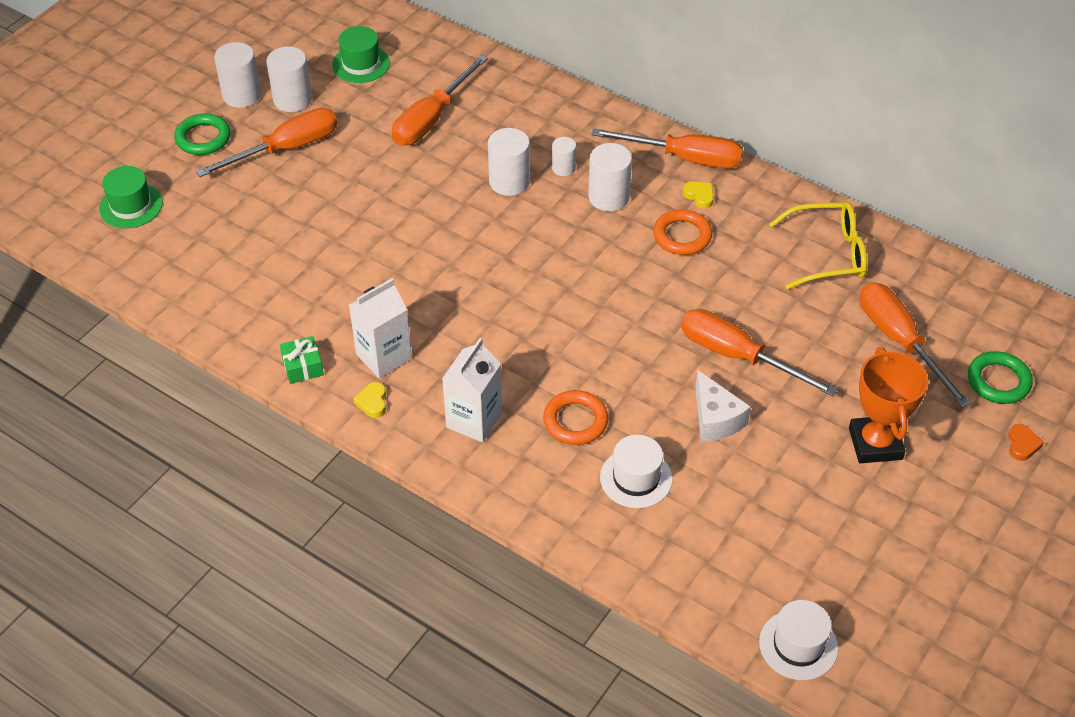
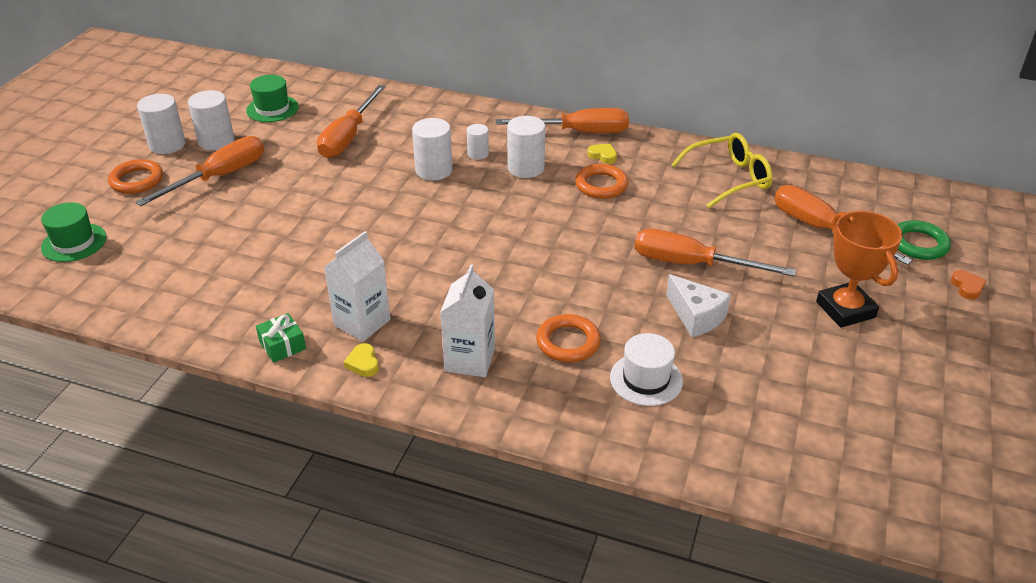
camera: 15 degrees left, 10 degrees down
(203, 138) = (137, 180): green ring -> orange ring
(798, 645) = (871, 496): white hat -> none

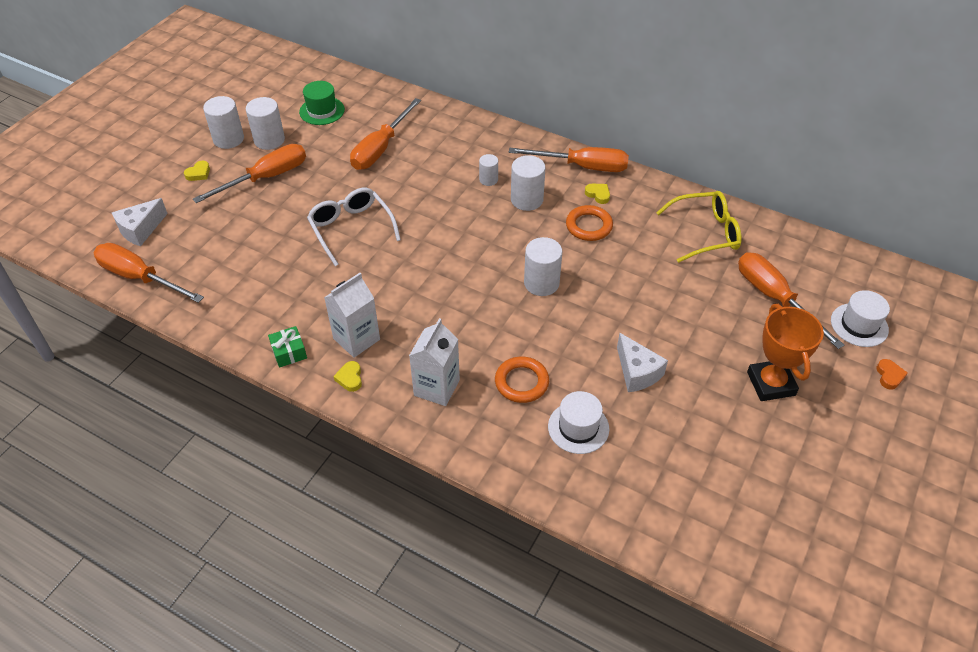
camera: 10 degrees right, 10 degrees up
(74, 242) = (140, 230): green hat -> white cheese
(137, 180) = (198, 173): orange ring -> yellow heart
(331, 215) = (351, 229): none -> white glasses
(434, 170) = (446, 193): white cylinder -> white cylinder (541, 283)
(691, 264) = (647, 319): orange screwdriver -> orange screwdriver (140, 277)
(918, 244) = (859, 325): green ring -> white hat

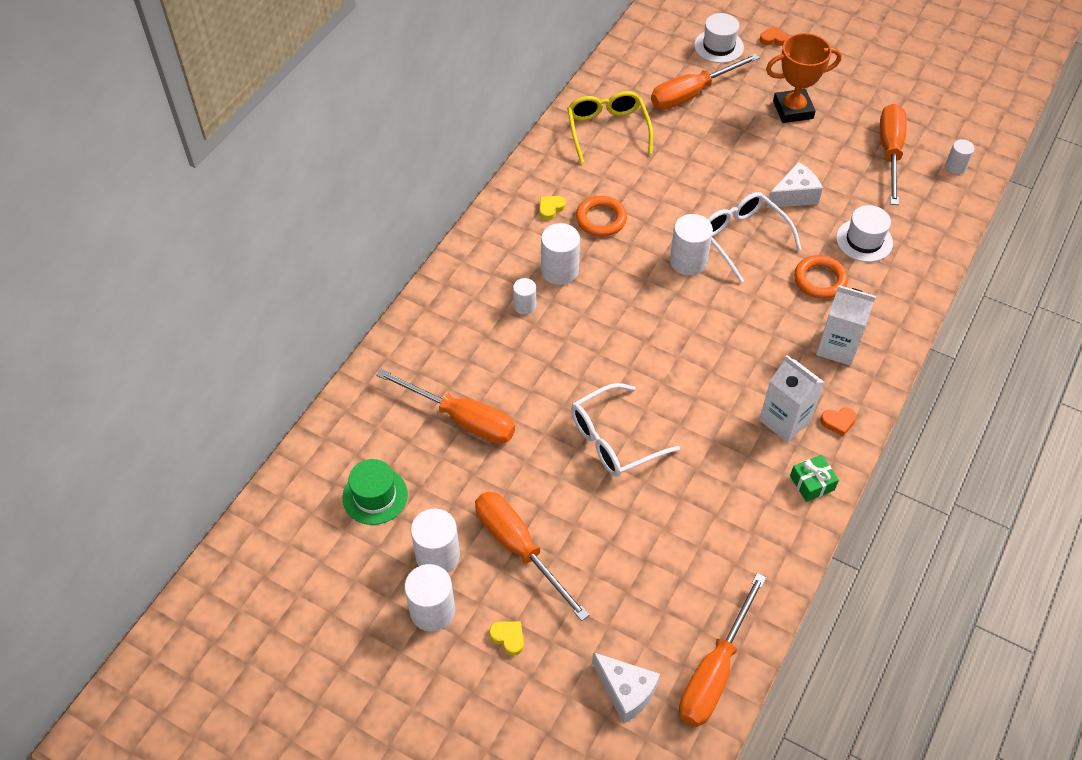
camera: 90 degrees left, 5 degrees up
(350, 378) = (838, 422): yellow heart -> orange heart
(573, 325) = (743, 239): none -> white glasses
(582, 166) = (503, 219): orange screwdriver -> orange screwdriver (890, 152)
(708, 540) = (955, 166): none -> white cylinder

